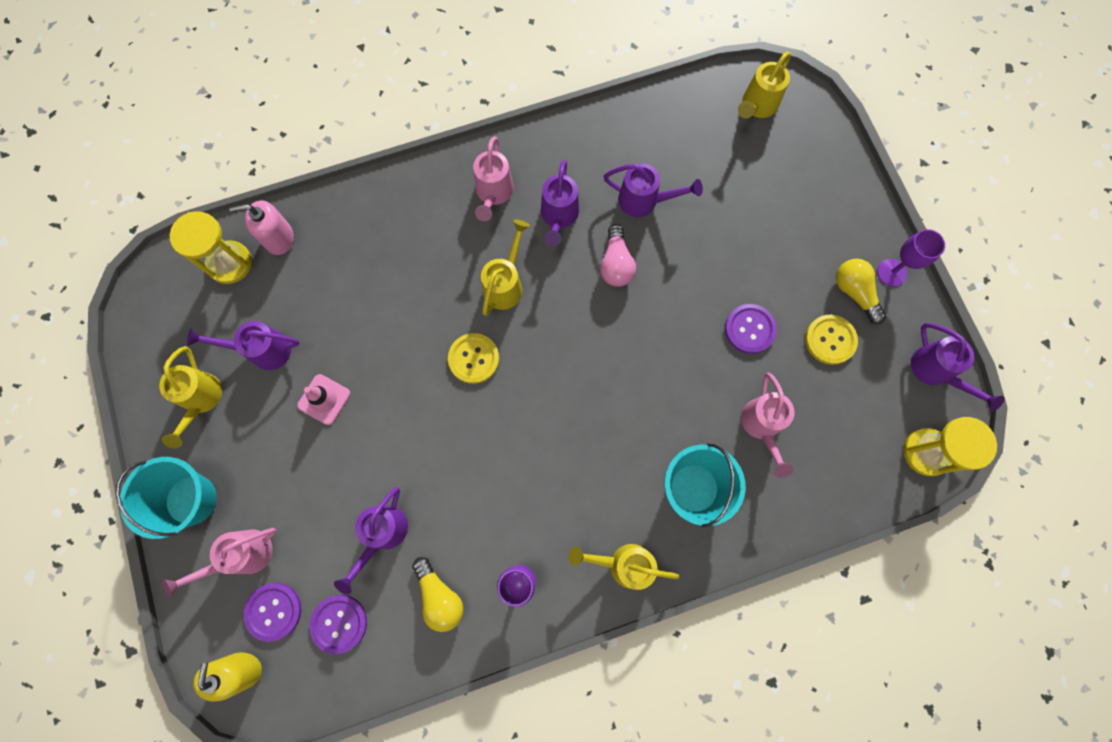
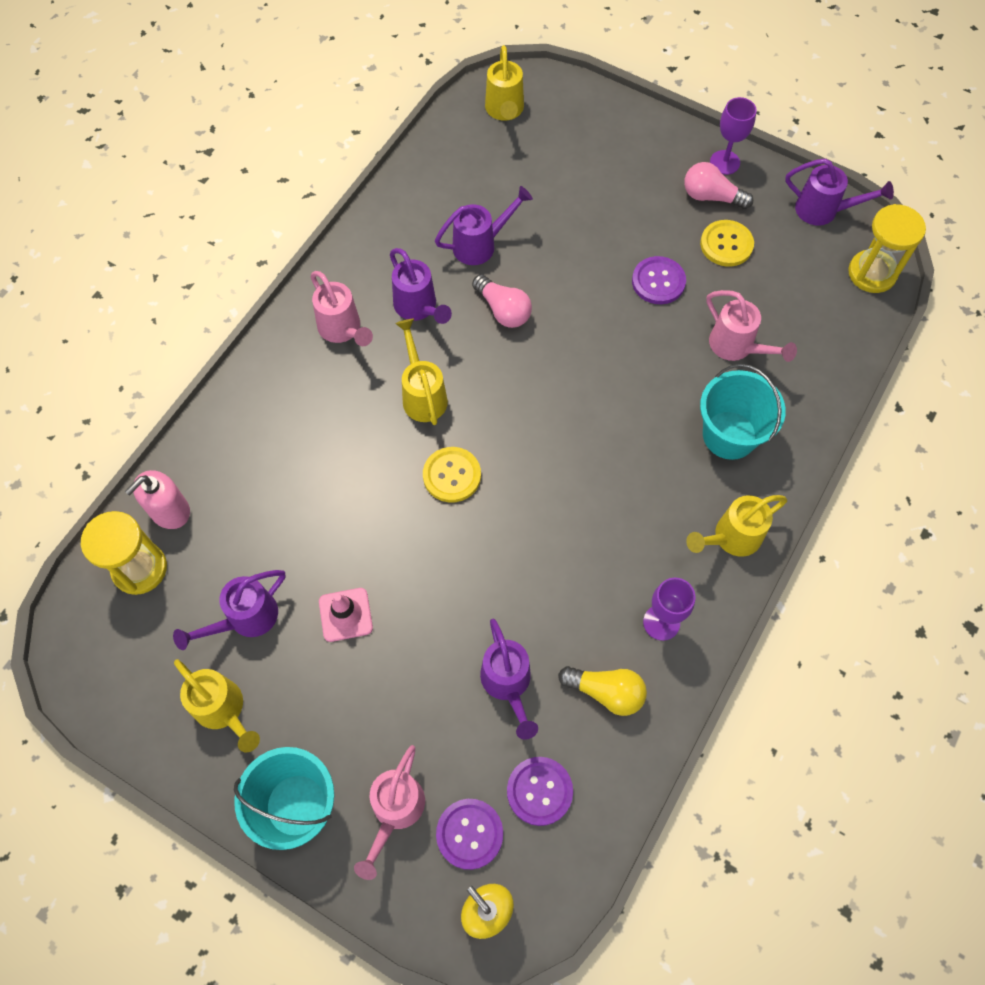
camera: 40 degrees left, 10 degrees down
(854, 292) = (711, 197): yellow light bulb -> pink light bulb

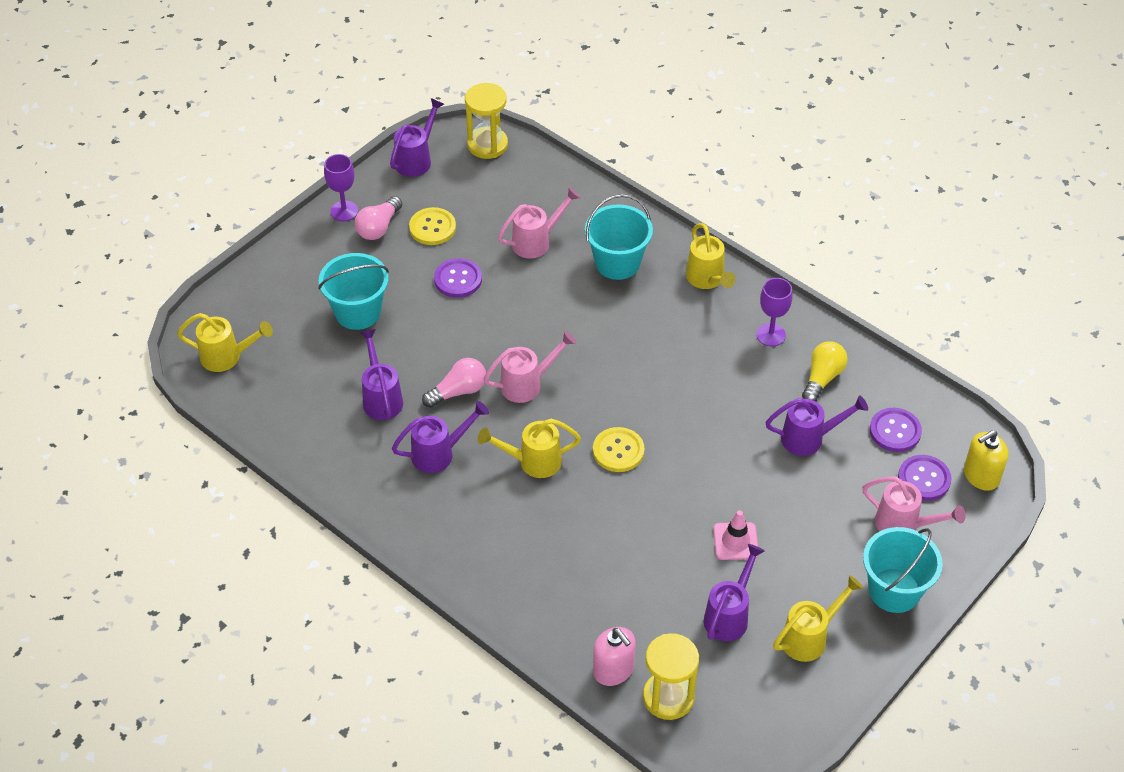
camera: 80 degrees left, 15 degrees down
(245, 619) = (729, 615): purple watering can -> purple watering can turned 120 degrees counterclockwise
(342, 330) = (448, 515): pink watering can -> pink watering can (527, 384)
(588, 202) = (358, 312): none -> turquoise bucket

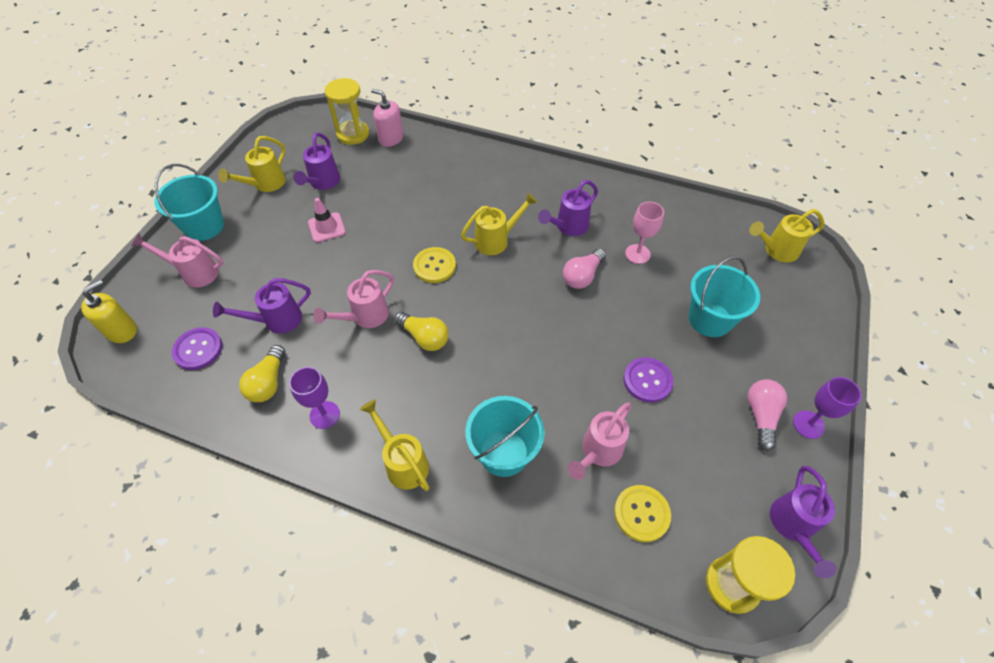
camera: 160 degrees right, 5 degrees up
(381, 398) = (637, 254): purple watering can -> pink goblet
(432, 227) = (710, 434): yellow button -> yellow button (641, 513)
(527, 384) = (531, 298): pink watering can -> pink watering can (365, 317)
(655, 376) = (424, 337): none -> yellow light bulb
(924, 479) = (174, 314): purple button -> none

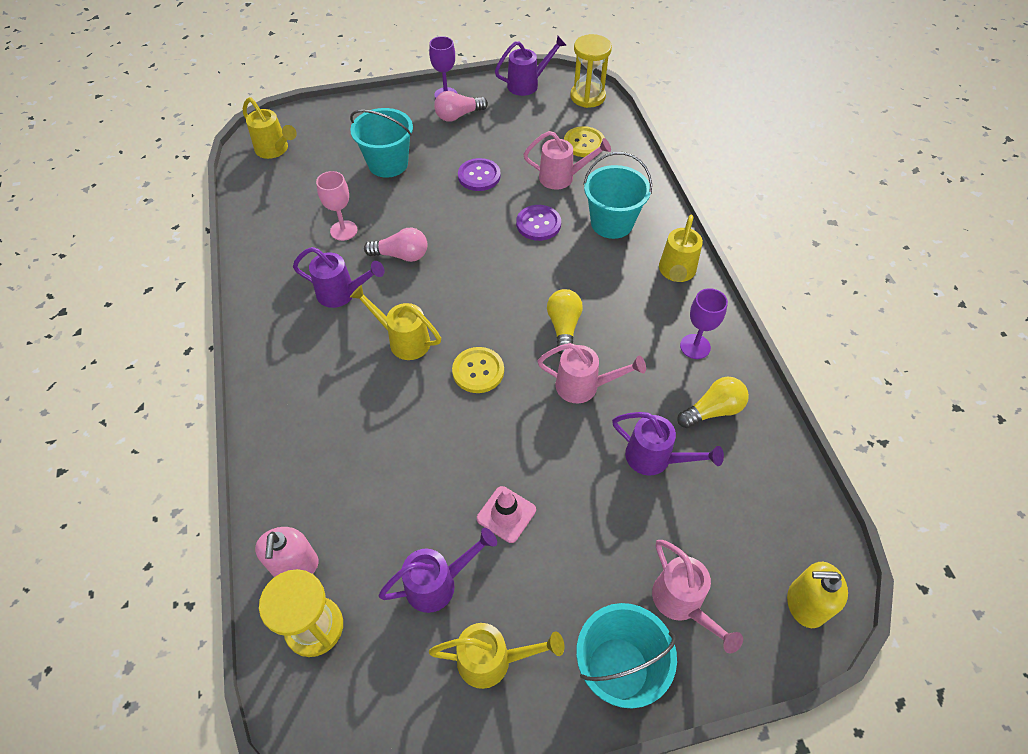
camera: 125 degrees left, 0 degrees up
(198, 349) = (746, 501): purple button -> purple button (538, 224)

